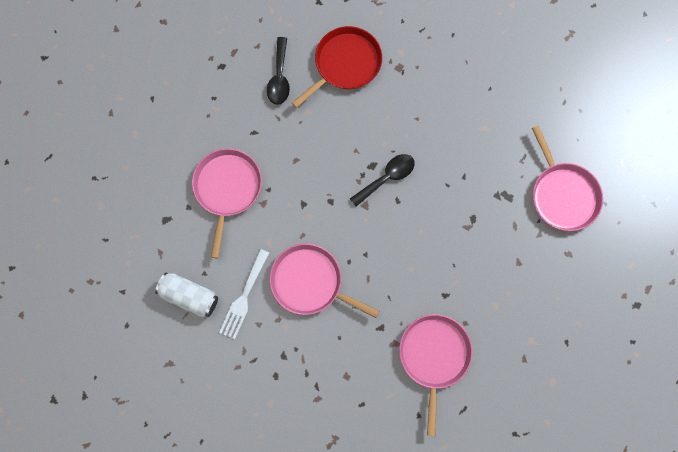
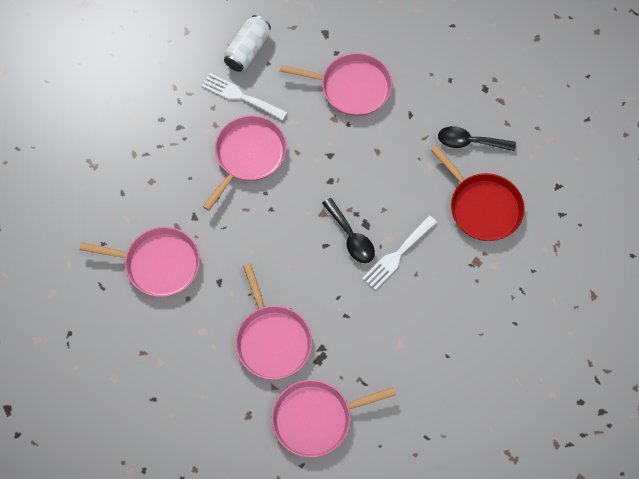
camera: 95 degrees right, 10 degrees down
(400, 135) = (397, 255): none -> white fork
(496, 240) = (272, 340): none -> pink pan

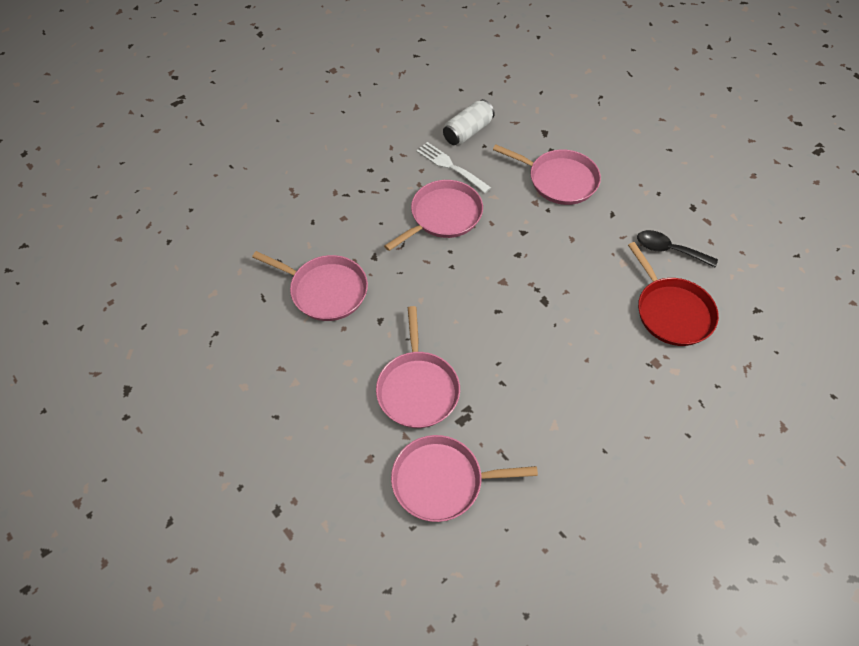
camera: 15 degrees right, 10 degrees down
(351, 237) = (526, 309): black spoon -> none
(397, 255) = (571, 337): white fork -> none

